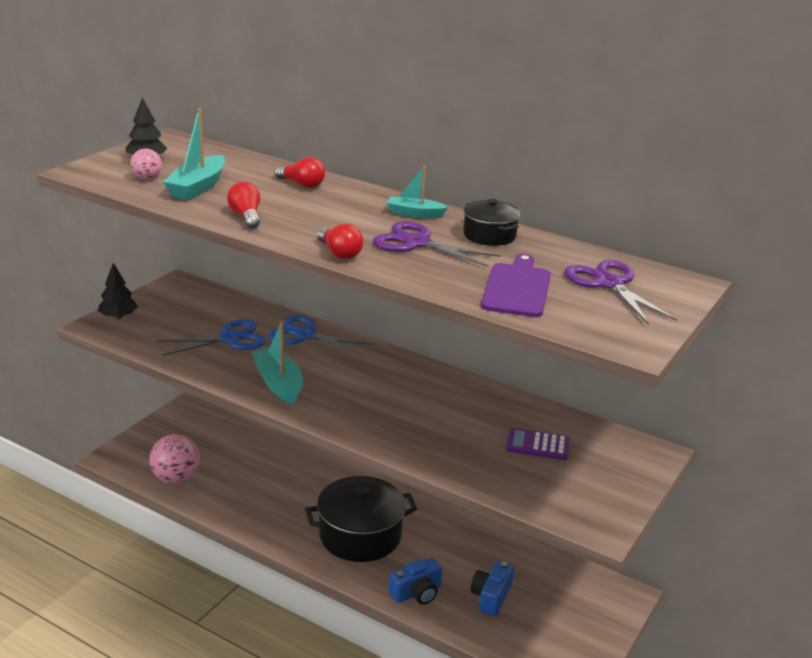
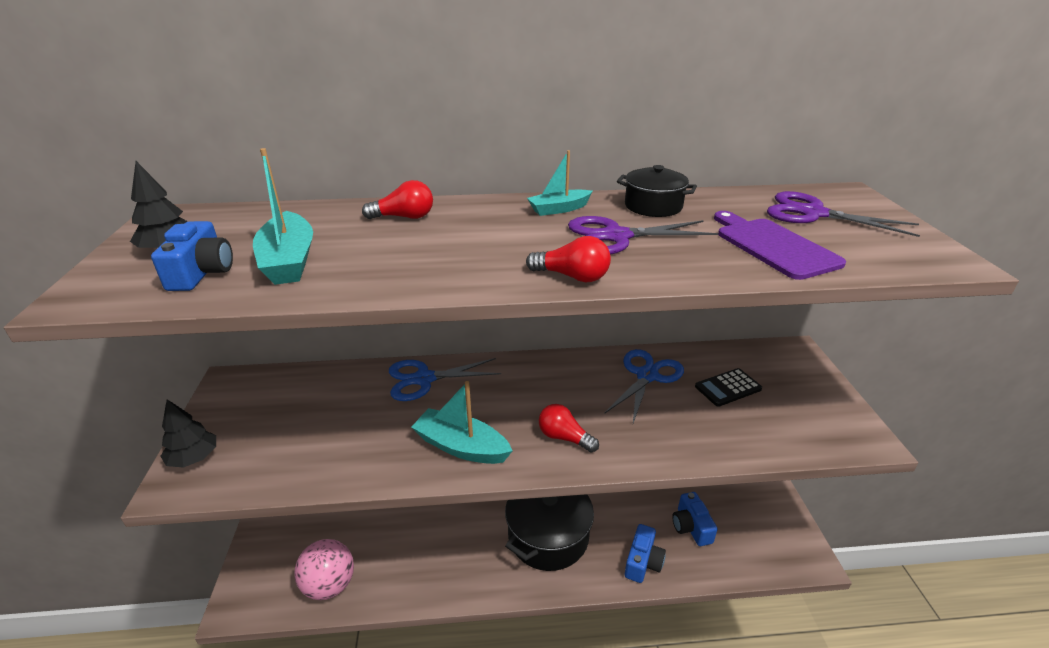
camera: 35 degrees left, 5 degrees up
(147, 178) = (202, 273): pink ball -> blue camera
(230, 339) = (355, 421): blue scissors -> blue scissors (647, 376)
(246, 217) = (404, 275): red light bulb -> red light bulb (564, 437)
(537, 445) = (728, 388): purple calculator -> black calculator

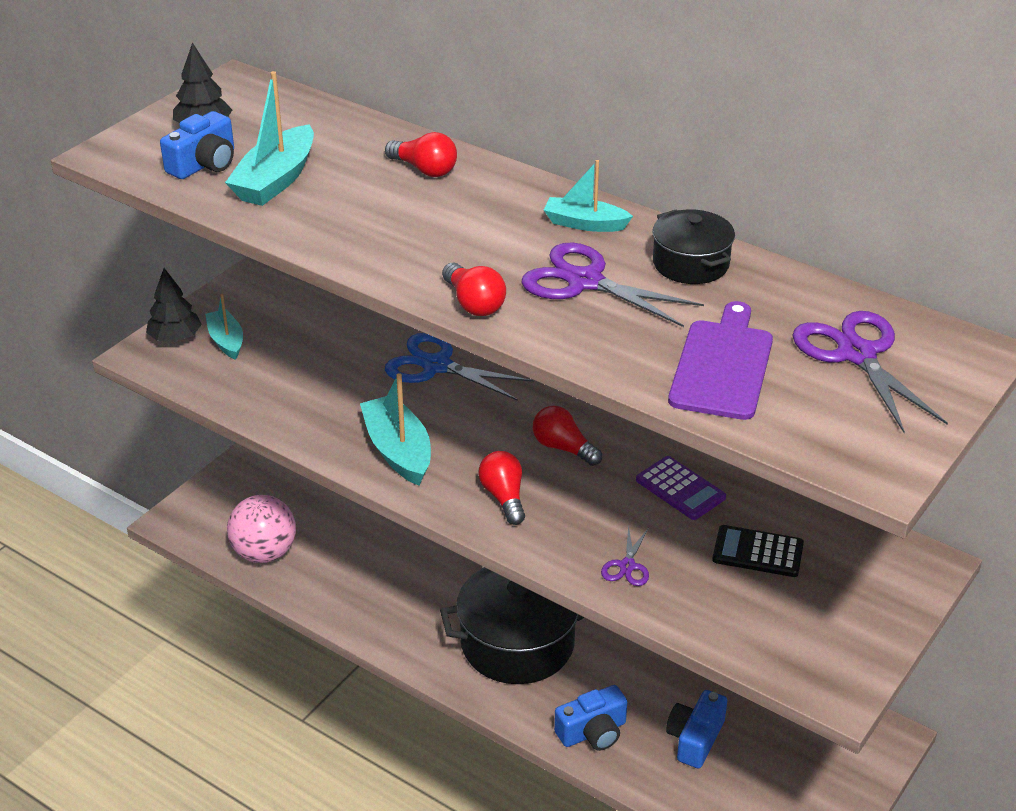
camera: 40 degrees right, 5 degrees up
(244, 438) = (226, 341): none -> turquoise boat
(559, 388) = (563, 448): none -> red light bulb
(647, 376) = (680, 489): blue scissors -> purple calculator
(683, 437) = (627, 566): none -> purple scissors

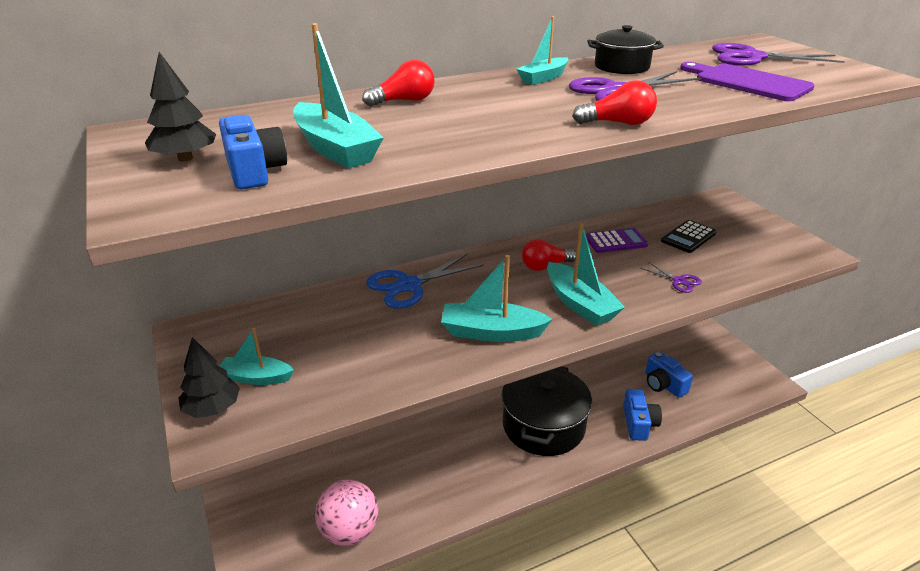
camera: 60 degrees left, 5 degrees down
(504, 497) = (580, 304): red light bulb -> turquoise boat

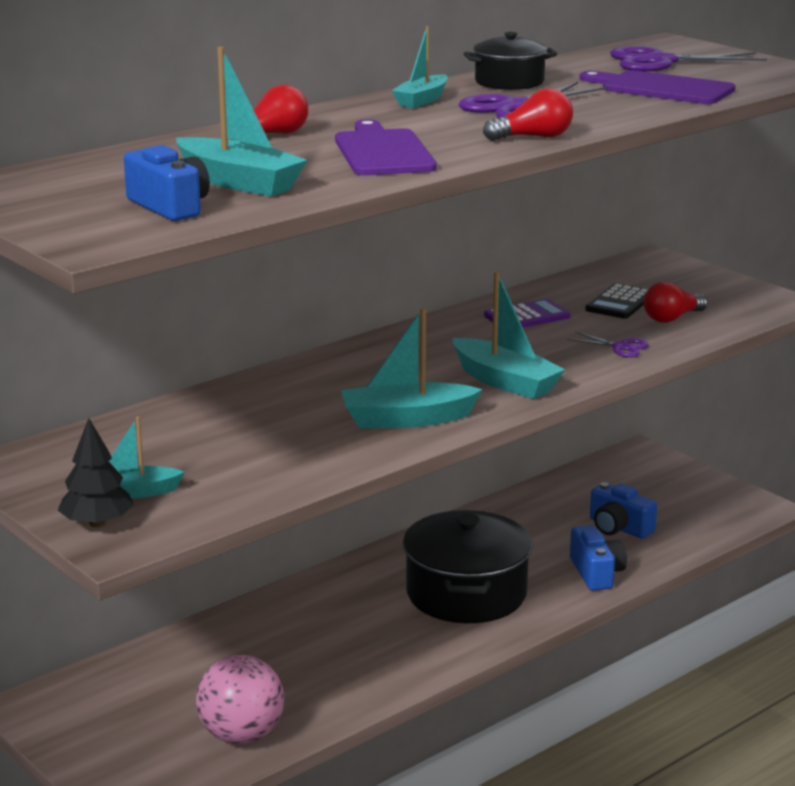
camera: 15 degrees left, 10 degrees down
(185, 158) = (77, 203): black tree -> none
(409, 285) = (272, 388): blue scissors -> none
(479, 127) = (382, 152): none -> purple cutting board
(545, 266) = (444, 351): red light bulb -> red light bulb (672, 318)

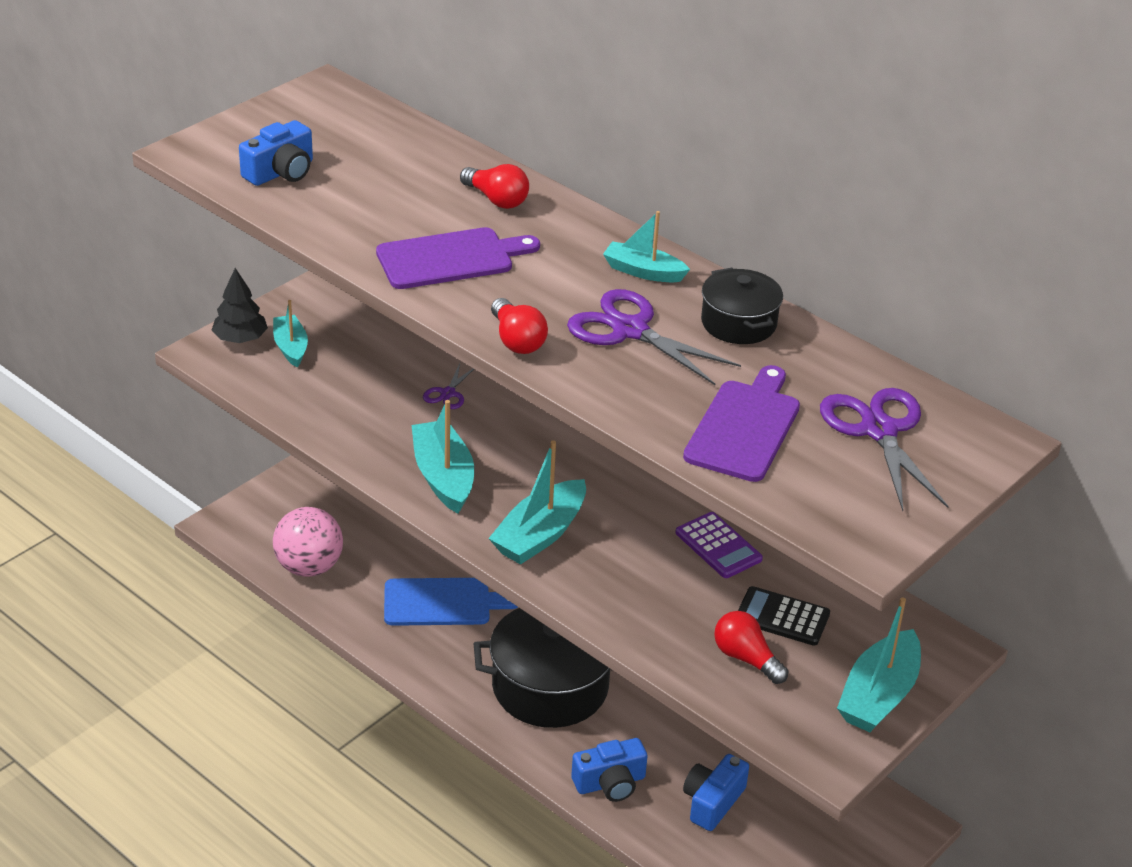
camera: 80 degrees right, 15 degrees up
(239, 182) = (348, 196): turquoise boat -> turquoise boat (878, 695)
(327, 648) = (442, 602): none -> blue cutting board
(620, 347) = (648, 615): purple scissors -> purple scissors (447, 393)

